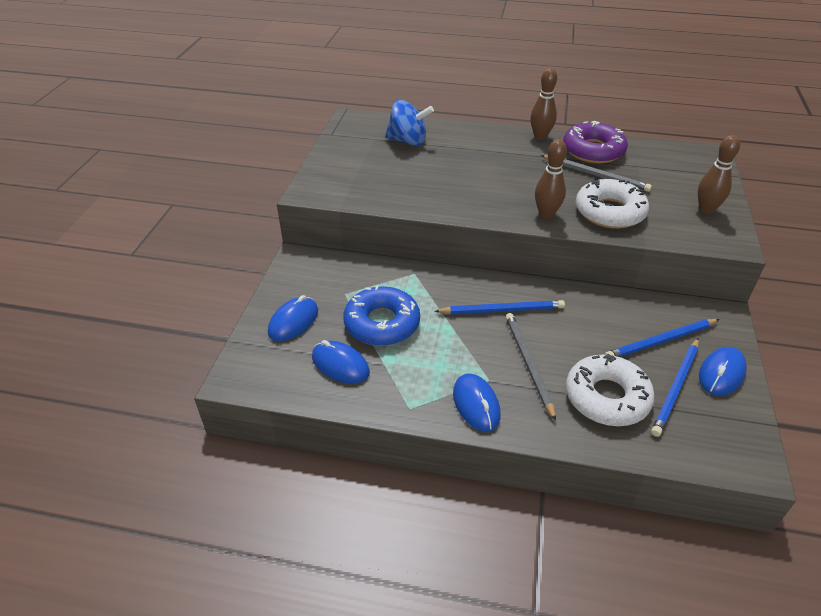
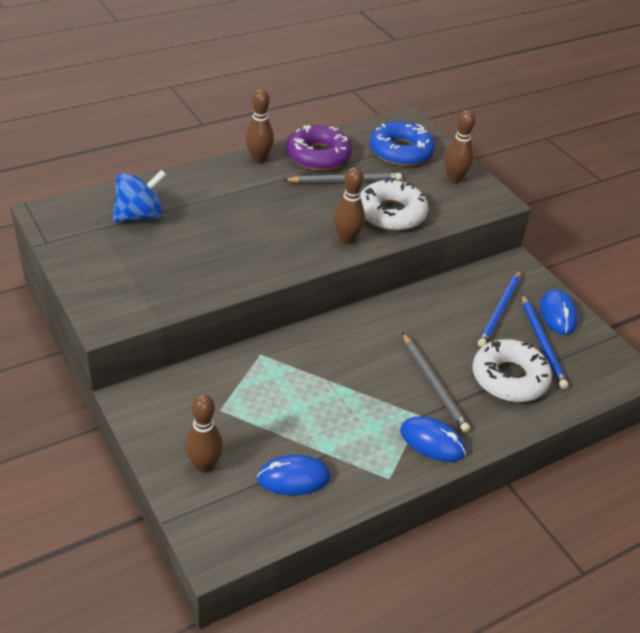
camera: 45 degrees left, 0 degrees up
(293, 322) = (204, 465): blue mouse -> brown bowling pin
(382, 323) = (286, 418): blue donut -> blue donut (401, 152)
(502, 310) = (368, 348): blue pencil -> none
(528, 364) = (434, 384): grey pencil -> grey pencil turned 150 degrees counterclockwise

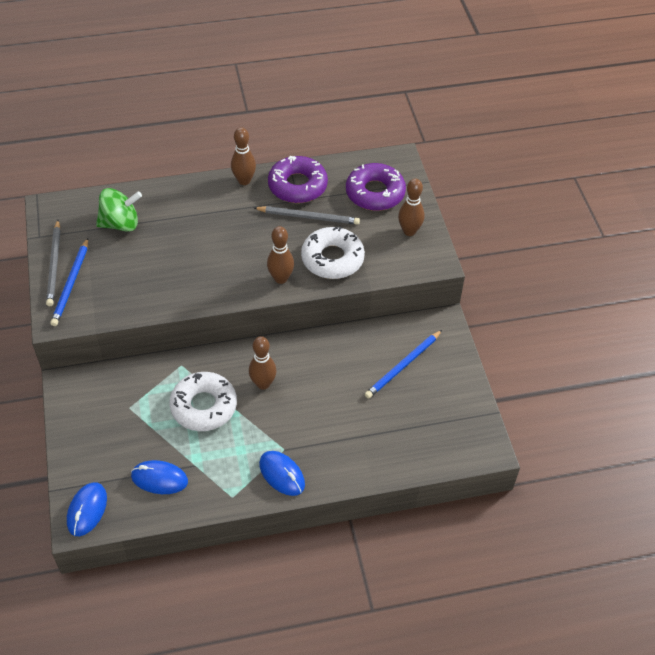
camera: 20 degrees right, 10 degrees up
(140, 216) = (121, 224): blue spinning top -> green spinning top
(204, 465) = (98, 452): brown bowling pin -> brown bowling pin (263, 384)
(401, 152) = (375, 193): blue donut -> purple donut
(434, 384) = (309, 423): grey pencil -> grey pencil (54, 265)
(509, 378) = (376, 432): white donut -> white donut (204, 406)
(542, 343) = (423, 405): blue pencil -> blue pencil (71, 284)
(557, 314) = (453, 381): blue mouse -> blue mouse (87, 510)

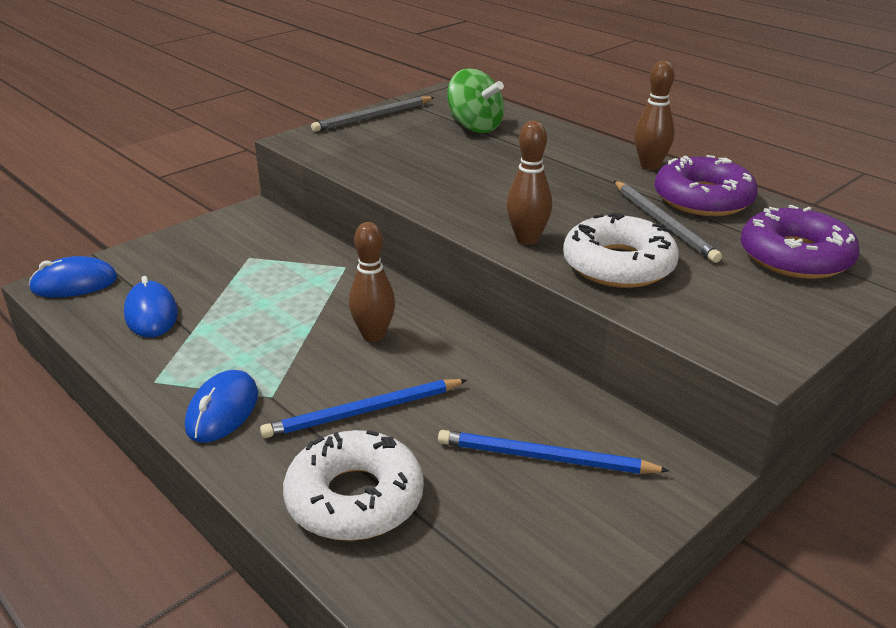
camera: 60 degrees right, 20 degrees down
(71, 284) = (356, 131): blue pencil -> blue pencil (363, 412)
(204, 406) = (294, 304): white donut -> white donut (354, 498)
(409, 231) = (776, 311): brown bowling pin -> none

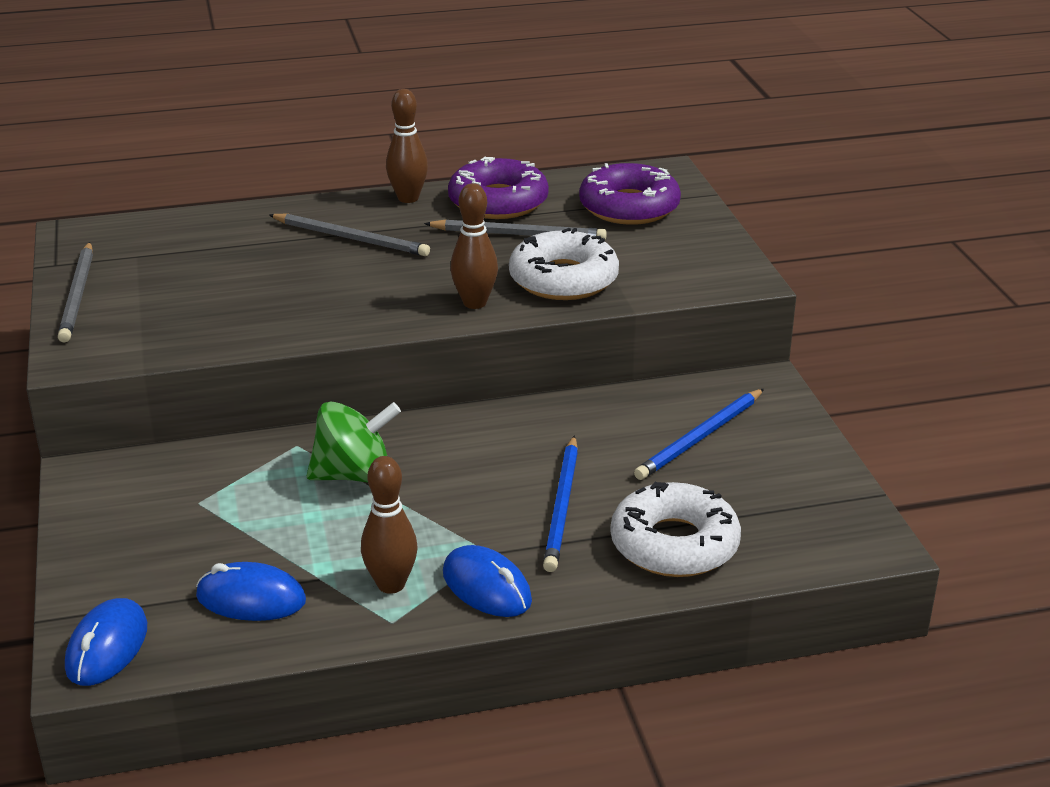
camera: 60 degrees left, 0 degrees up
(373, 335) = (446, 466): brown bowling pin -> brown bowling pin (391, 584)
(475, 127) = (197, 248): green spinning top -> green spinning top (354, 475)
(558, 166) = (351, 238): none -> grey pencil

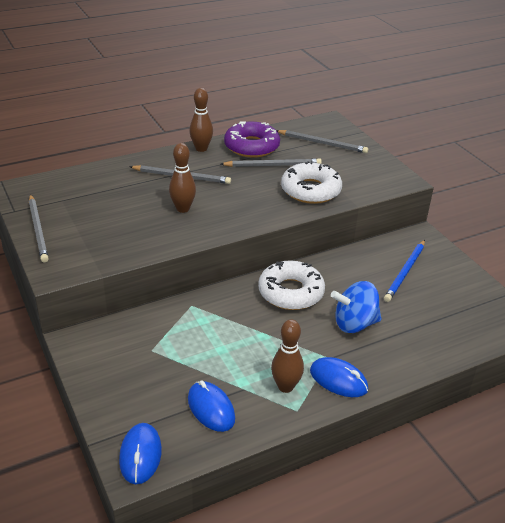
camera: 15 degrees left, 5 degrees up
(251, 599) = (211, 409): blue mouse -> blue mouse turned 60 degrees clockwise
(354, 475) = (233, 320): green spinning top -> none
(474, 303) = (270, 210): brown bowling pin -> brown bowling pin (183, 209)
(562, 507) = (354, 324): blue pencil -> blue spinning top
(629, 207) = (322, 143): purple donut -> grey pencil
(674, 544) = (423, 338): white donut -> white donut (291, 292)

